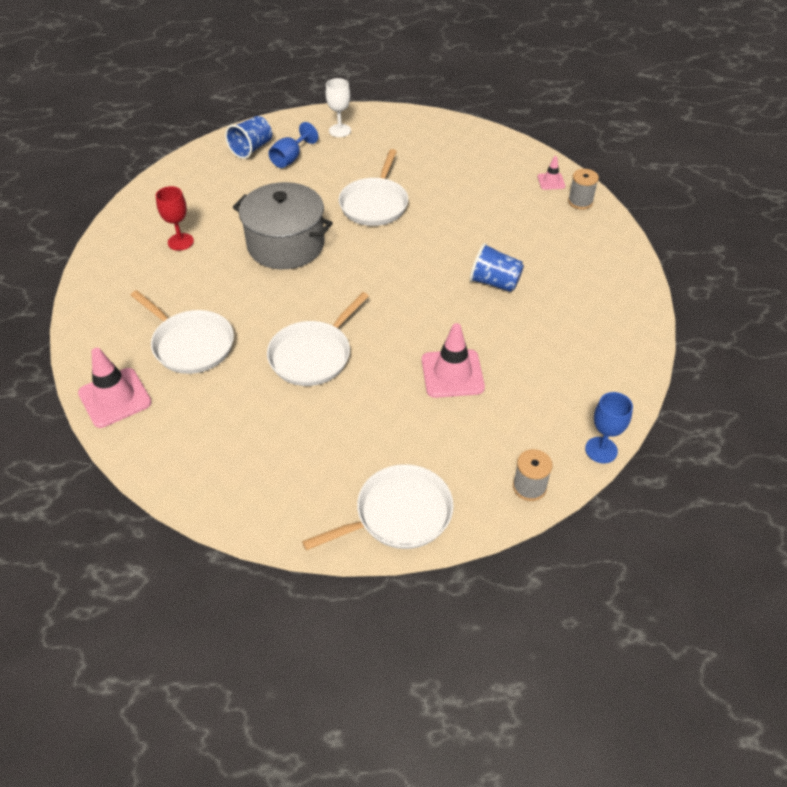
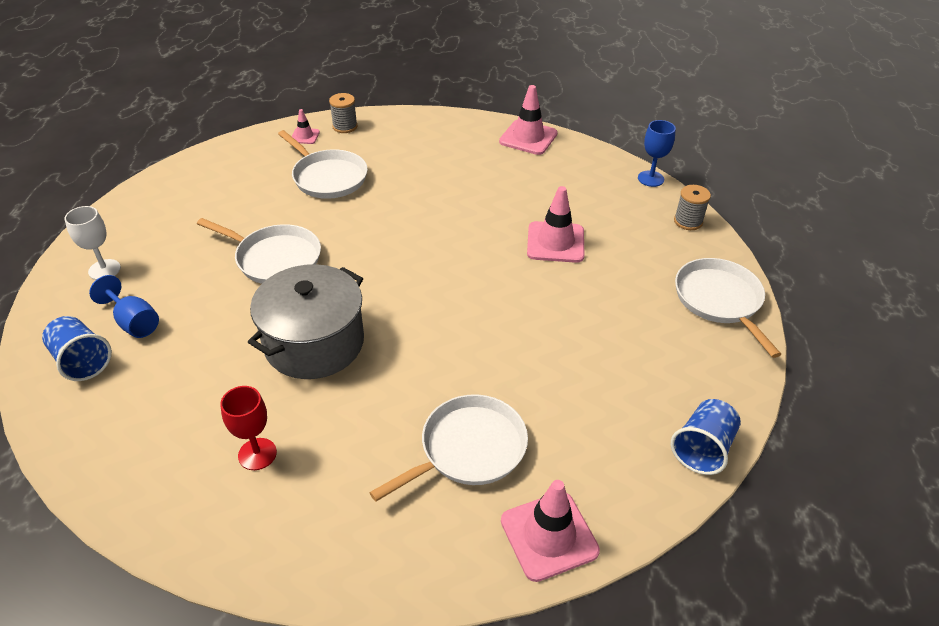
camera: 80 degrees left, 5 degrees down
(313, 355) = (511, 337): white pan -> white pan (328, 177)
(494, 282) = (439, 196): blue cup -> blue cup (702, 449)
(632, 335) = (528, 138): none -> pink traffic cone

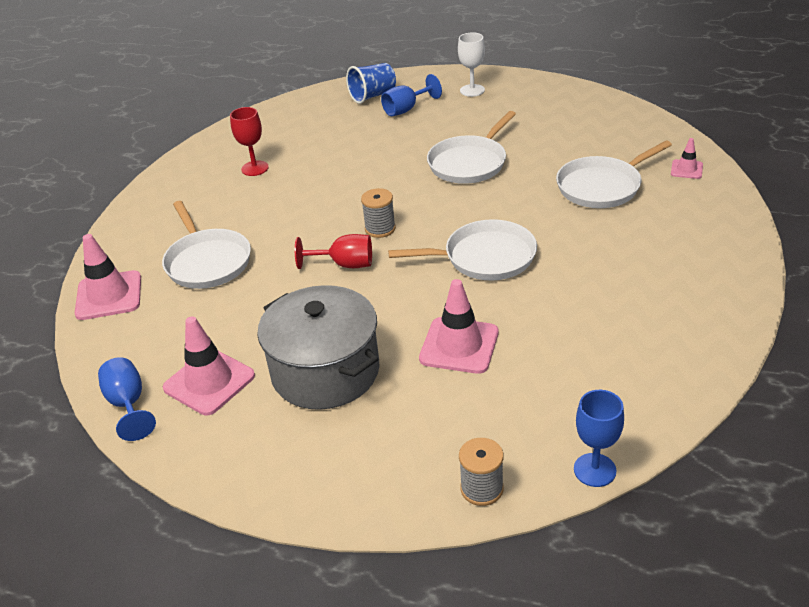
camera: 105 degrees right, 5 degrees down
(314, 343) = (354, 187): grey pot -> grey pot (325, 371)
(345, 126) = (712, 195): grey spool -> grey spool (380, 229)
(459, 327) = (345, 264): none -> red goblet
(528, 138) = (704, 349): pink traffic cone -> pink traffic cone (209, 382)
(702, 449) = (128, 404): blue cup -> blue goblet
(719, 300) = (315, 478): white pan -> white pan (485, 257)

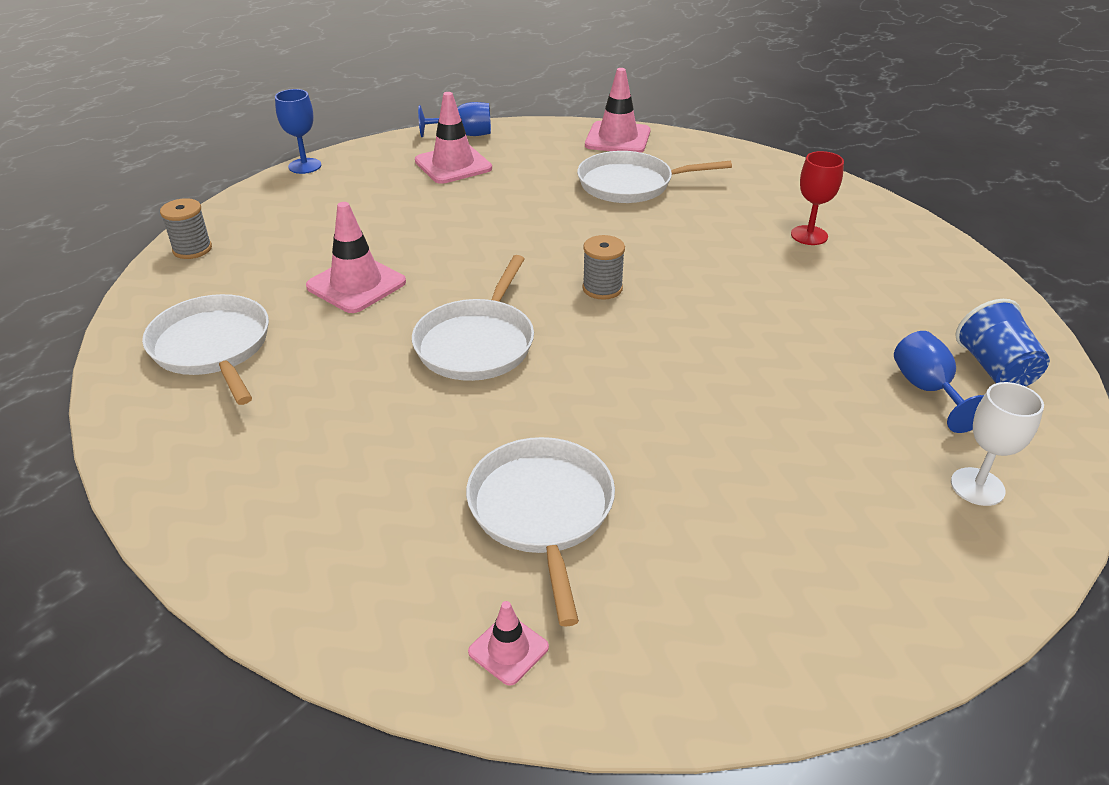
camera: 110 degrees right, 0 degrees up
(325, 371) = (405, 213): grey pot -> none
(345, 264) = (553, 253): red goblet -> none
(469, 163) = (709, 400): white pan -> white pan (213, 347)
(594, 470) = (131, 306): blue goblet -> blue goblet (305, 166)

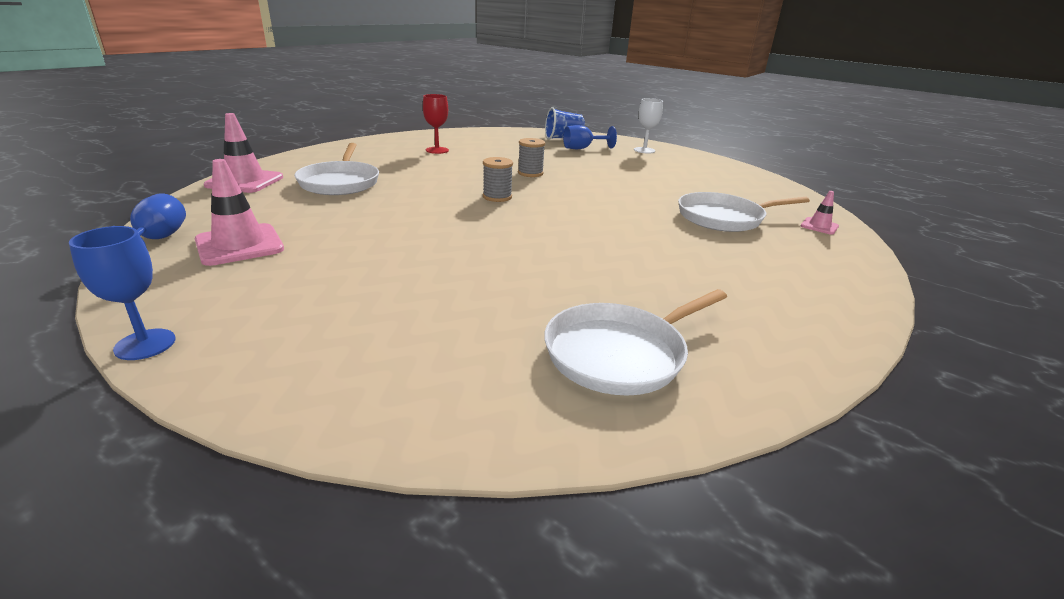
camera: 95 degrees left, 10 degrees down
(192, 249) = (385, 415): grey spool -> grey spool (530, 173)
(356, 284) = (490, 283): pink traffic cone -> none
(477, 343) = (574, 233): white pan -> none

